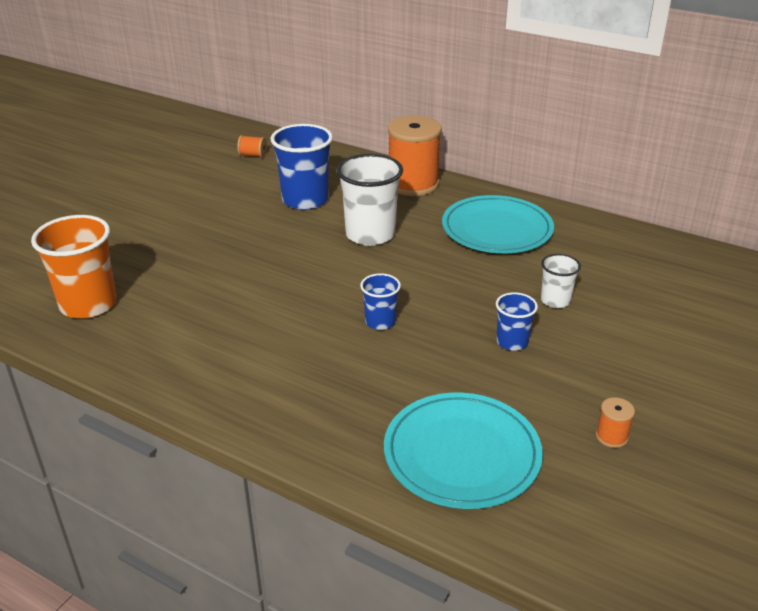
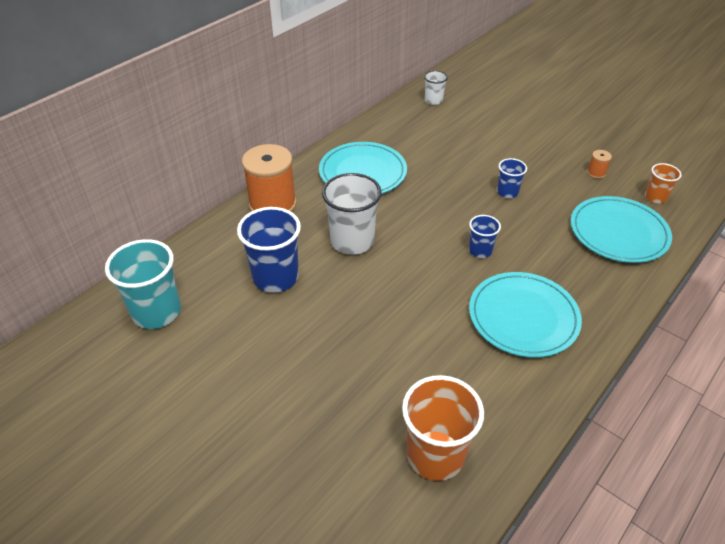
camera: 80 degrees left, 10 degrees up
(253, 155) = (157, 312): orange spool -> turquoise cup
(270, 357) = (523, 317): none -> turquoise plate
(555, 300) = (462, 165): white cup -> white cup (433, 100)
(578, 510) = (655, 197): none -> orange cup

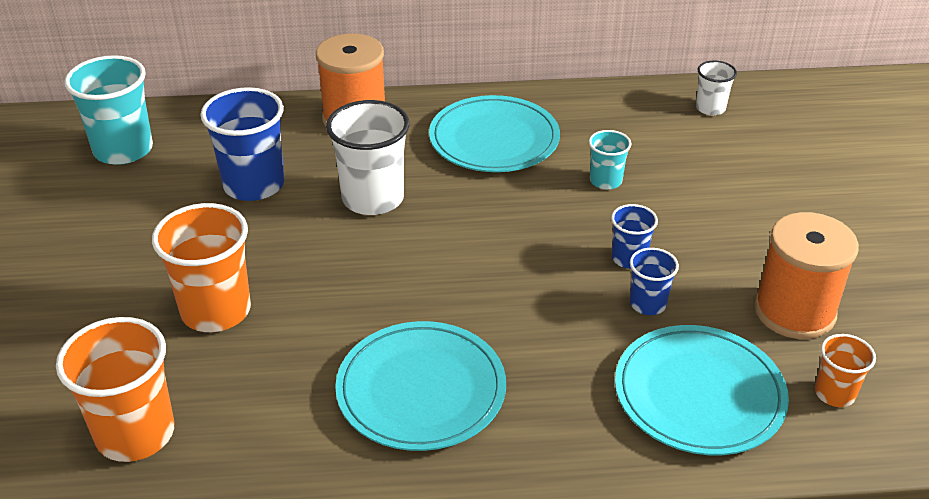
camera: 45 degrees right, 5 degrees down
(368, 358) = (216, 310): none -> orange cup
(443, 162) = (605, 181): none -> turquoise cup
(480, 250) = (488, 295): blue cup -> blue cup (648, 304)
(596, 173) = (794, 311): orange spool -> orange spool, size x2.44

